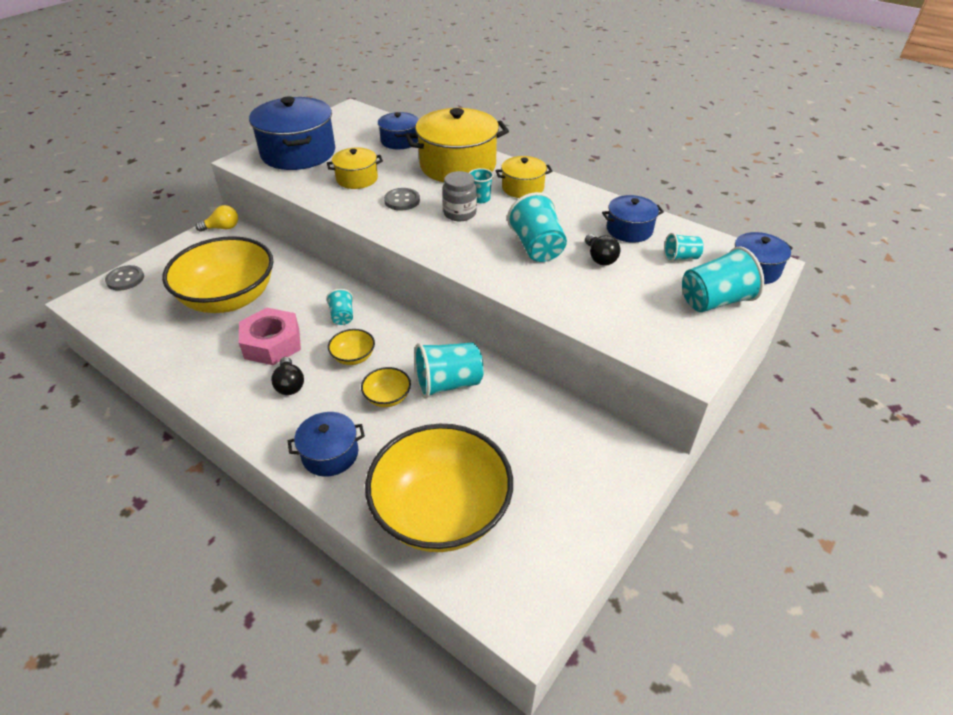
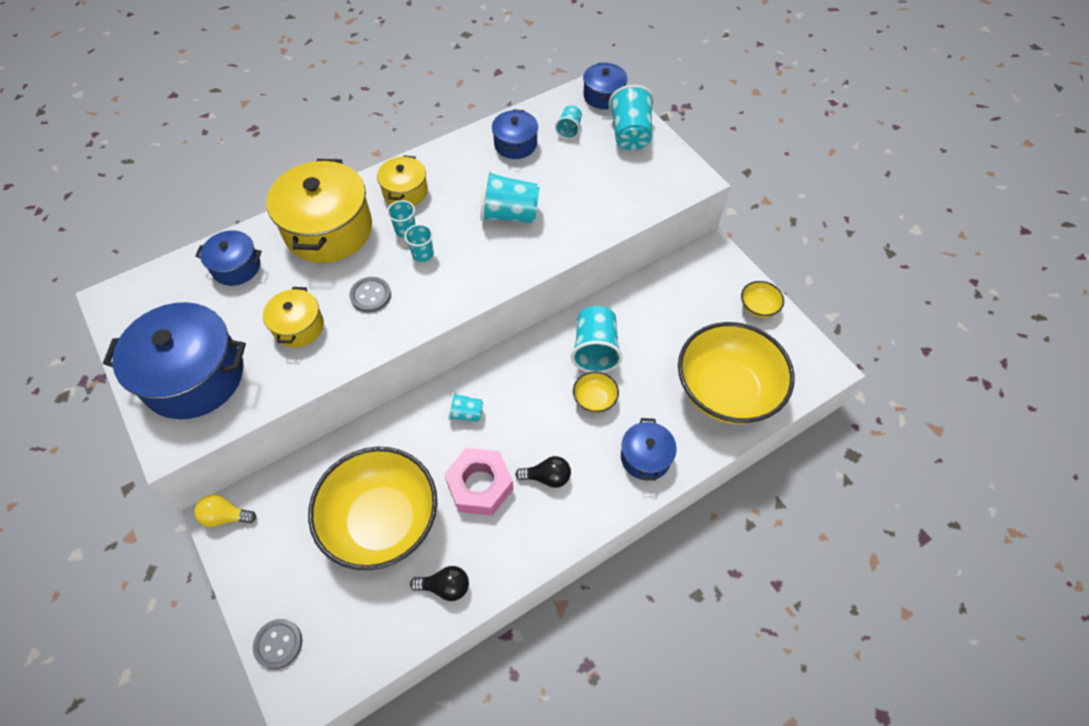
camera: 70 degrees left, 15 degrees up
(222, 228) = (226, 516): yellow light bulb -> yellow light bulb turned 90 degrees counterclockwise
(353, 357) = (531, 415): yellow bowl -> yellow bowl (758, 307)
(459, 213) = (423, 254): grey jar -> turquoise cup
(600, 258) = (546, 178): black light bulb -> black light bulb (445, 587)

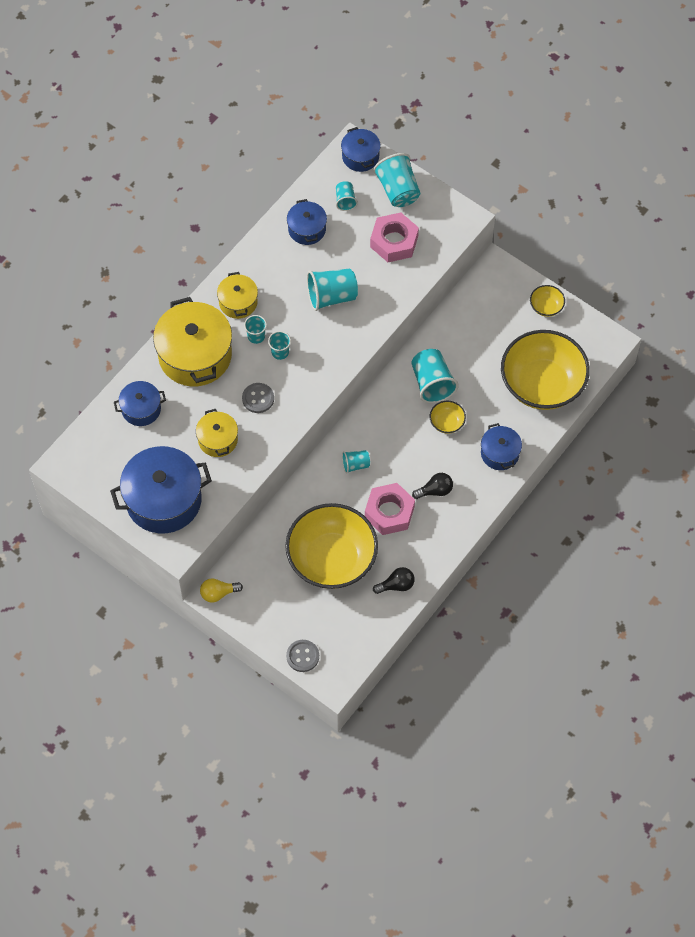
camera: 20 degrees left, 5 degrees up
(605, 180) = (394, 241): none -> pink nut

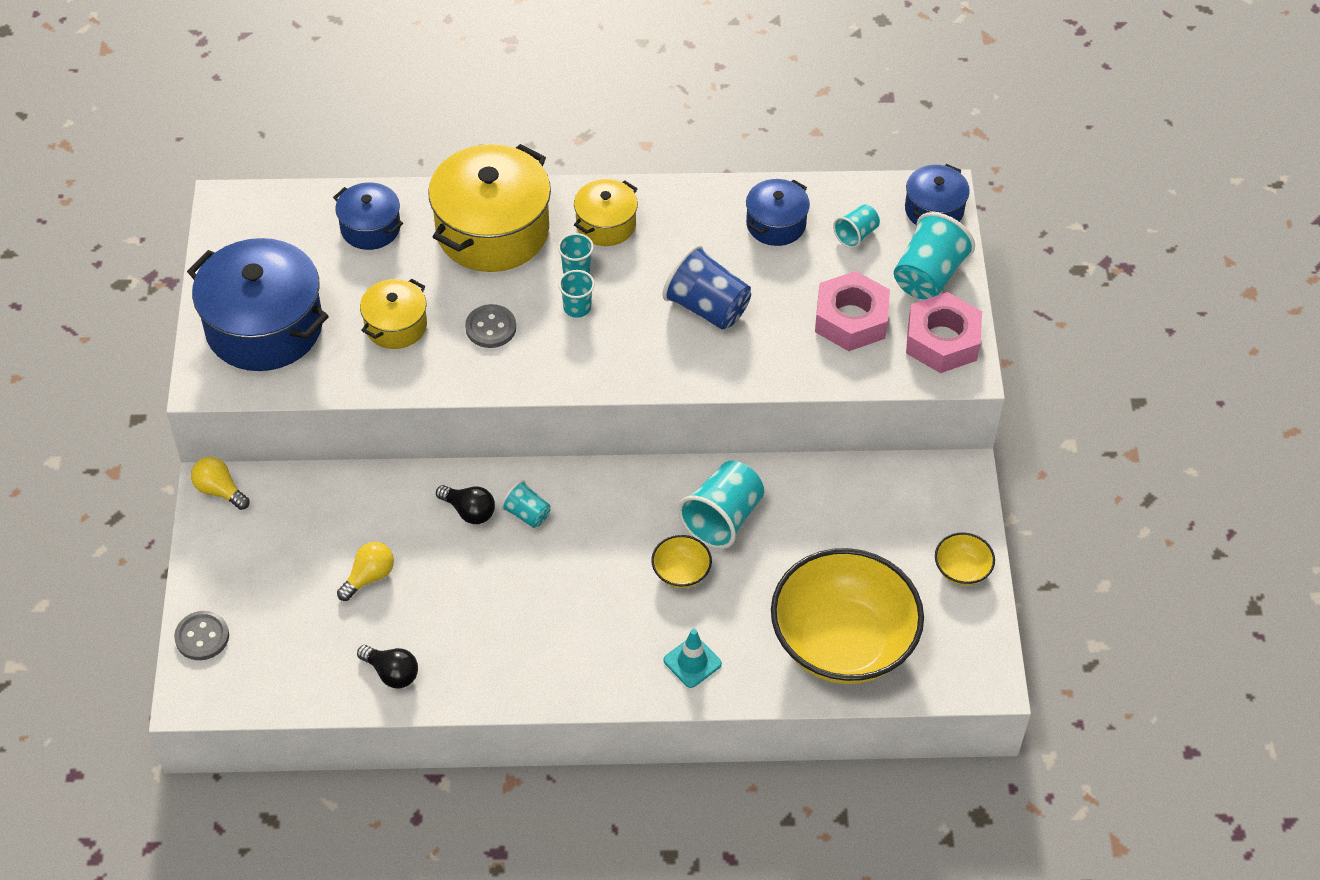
camera: 50 degrees right, 10 degrees down
(331, 296) = (707, 307): turquoise cup -> blue cup
(331, 559) = (369, 577): yellow bowl -> yellow light bulb
(389, 512) = (492, 595): pink nut -> pink nut (942, 341)
(435, 490) = (569, 625): black light bulb -> black light bulb (469, 511)
(500, 453) = (692, 662): blue pot -> turquoise traffic cone

